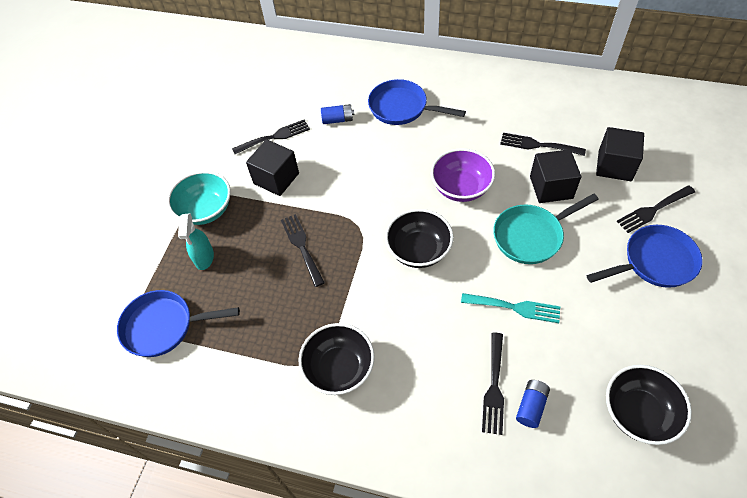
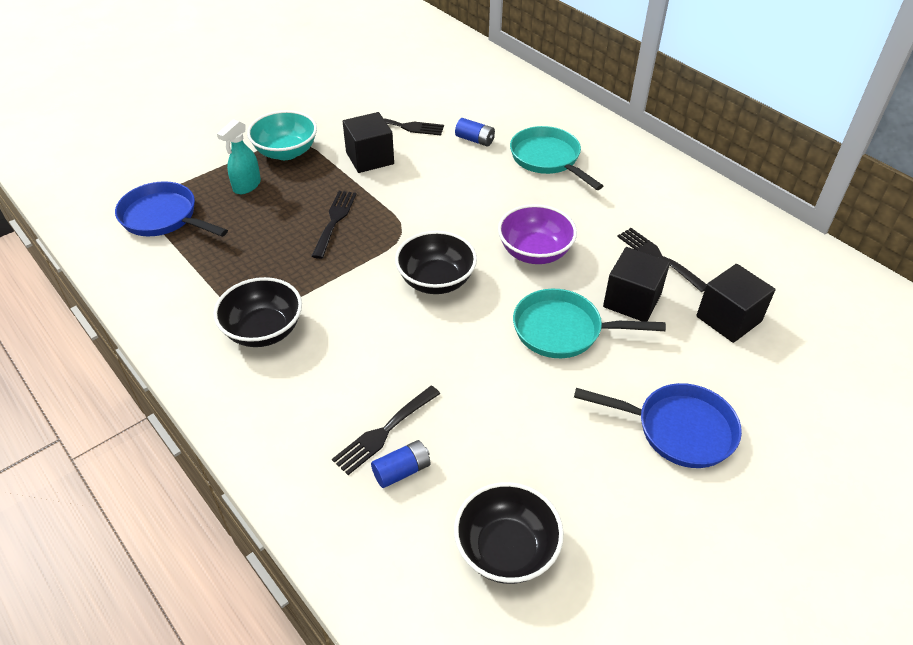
camera: 30 degrees right, 10 degrees down
(402, 108) = (548, 159): blue pan -> turquoise pan
(515, 307) = (478, 380): turquoise fork -> none
(653, 210) = (730, 382): black fork -> none

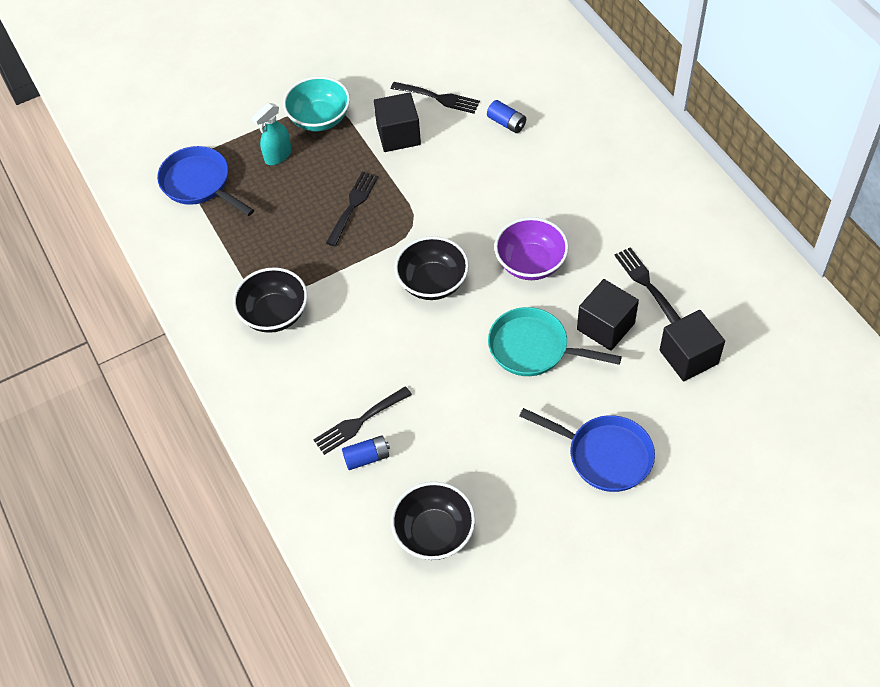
camera: 15 degrees right, 10 degrees up
(548, 159) = (573, 155): turquoise pan -> none

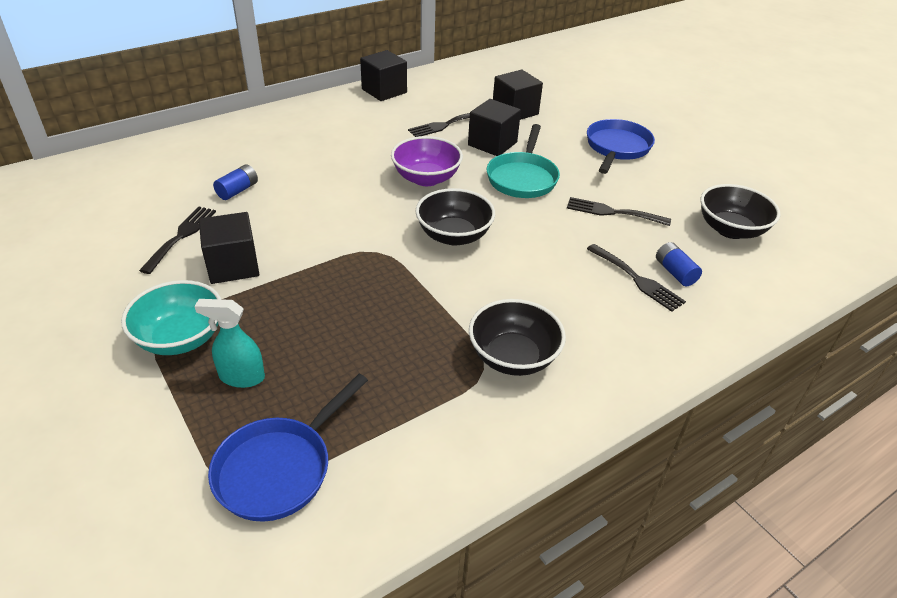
camera: 100 degrees left, 15 degrees down
(277, 156) = (241, 377): turquoise spray bottle -> turquoise spray bottle turned 150 degrees clockwise
(353, 205) = (342, 298): black fork -> black fork (612, 212)
(725, 225) = (384, 91): none -> black cube

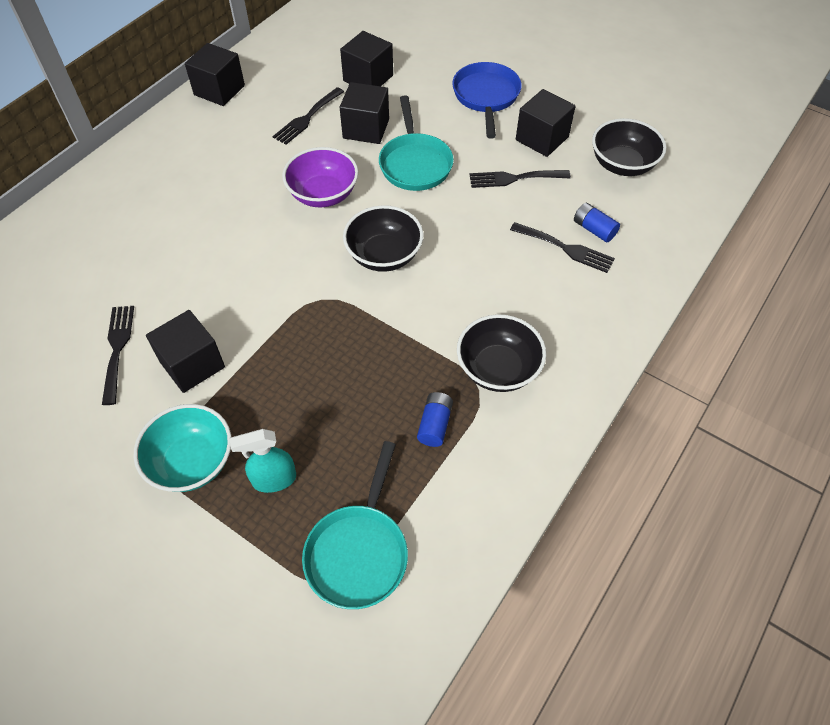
camera: 20 degrees left, 15 degrees up
(238, 190) = (140, 273): blue battery -> blue battery (434, 424)
(279, 468) = (358, 552): blue pan -> turquoise pan
(656, 190) = (542, 138): none -> black cube

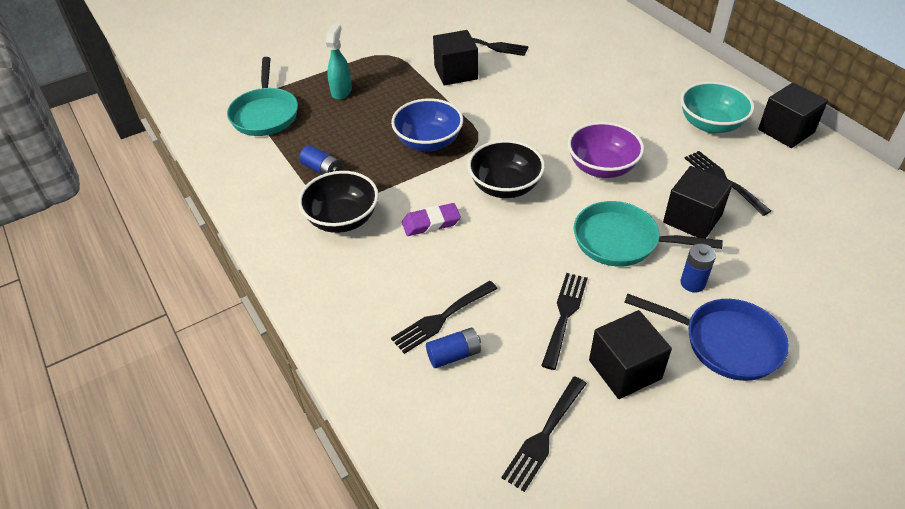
camera: 115 degrees right, 10 degrees down
(192, 462) = (380, 63): turquoise bowl -> turquoise bowl (710, 124)
(341, 342) = (428, 142): none -> blue bowl
(358, 552) = (265, 114): turquoise pan -> turquoise pan turned 135 degrees counterclockwise
(368, 78) = (788, 243): black cube -> none
(439, 119) = (692, 283): none -> blue battery
(463, 294) = (431, 223): none -> purple eraser
(622, 164) = (544, 436): black bowl -> black fork

